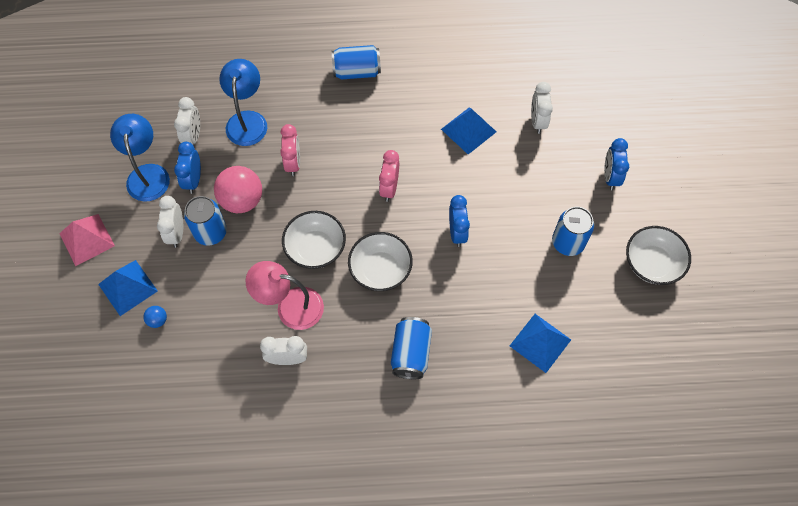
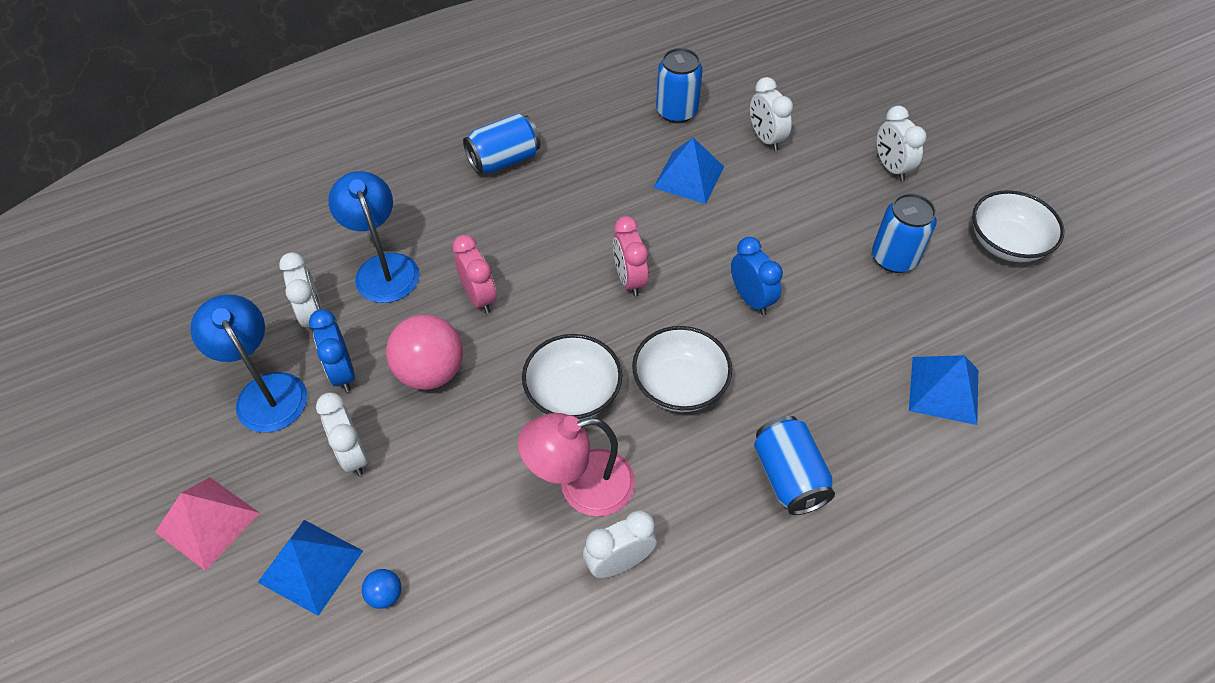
camera: 25 degrees left, 10 degrees down
(210, 232) = (405, 433): blue can -> blue can (676, 112)
(610, 177) = (891, 168): blue clock -> white clock

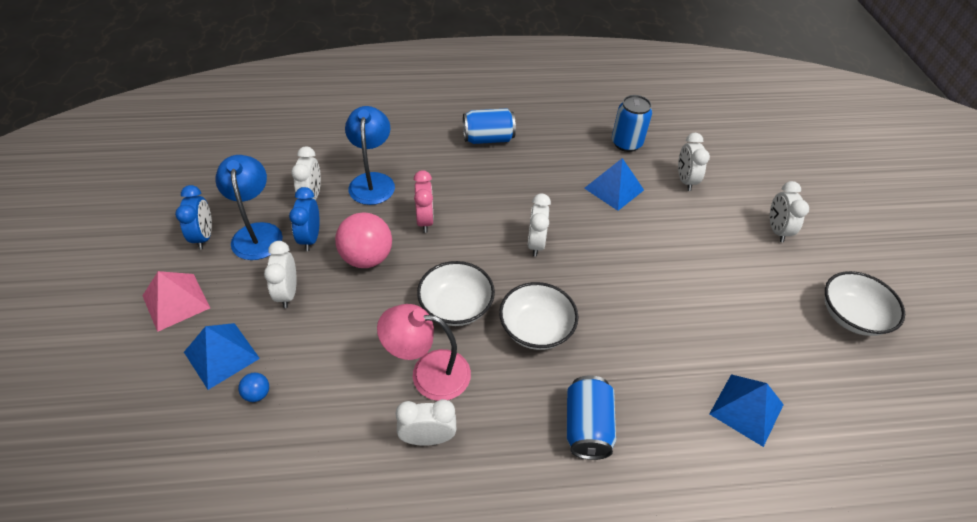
camera: 20 degrees right, 5 degrees down
(629, 279) = (535, 244): pink clock -> white clock
(751, 299) = (620, 287): blue clock -> blue clock (204, 236)
(894, 258) = (749, 296): blue can -> none

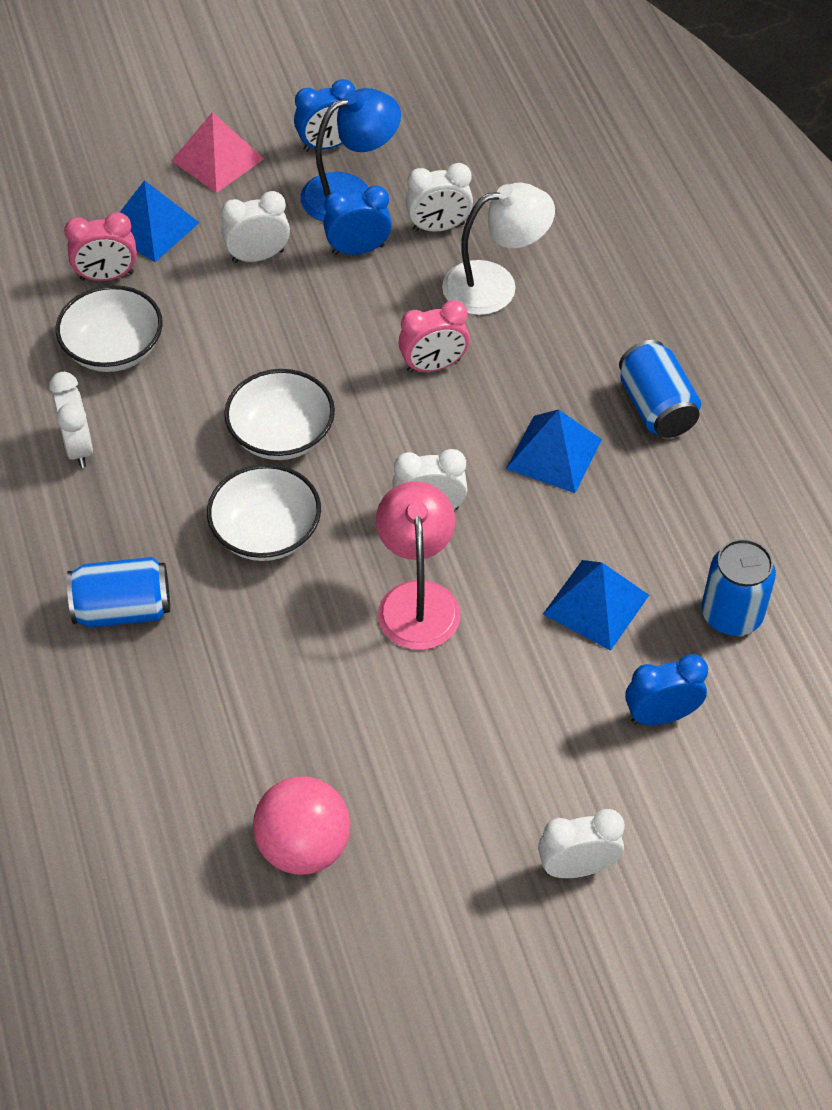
camera: 80 degrees right, 5 degrees up
(257, 394) = (107, 276): blue ball -> pink clock
(367, 258) = (340, 318): pink ball -> pink ball (304, 846)
(372, 181) = (495, 285): blue lamp -> white lamp
(428, 373) = (168, 428): pink lamp -> pink lamp (417, 599)
(685, 180) = (661, 715): white clock -> blue clock
(746, 409) = (186, 802): blue pyramid -> blue pyramid (554, 454)
(851, 316) = (401, 973): white bowl -> white bowl (114, 349)

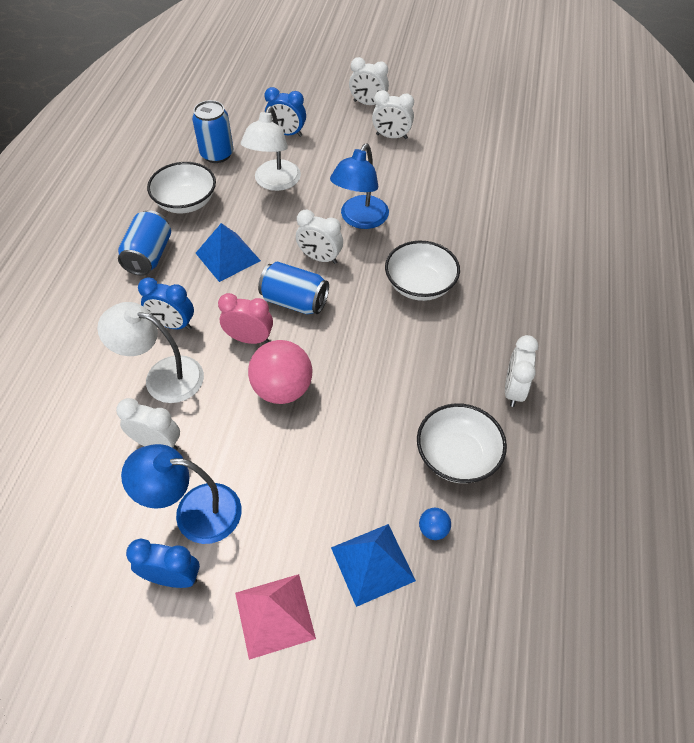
camera: 150 degrees left, 0 degrees up
(107, 276) = (433, 529): pink clock -> blue ball
(123, 609) = (524, 279): blue can -> blue can (294, 301)
(258, 256) = (305, 486): white clock -> white clock (391, 136)
(281, 435) = (375, 338): white bowl -> white bowl (186, 202)
(304, 846) = (481, 150): pink ball -> pink ball (282, 389)
(358, 250) = (229, 453): blue clock -> blue clock (173, 324)
(417, 599) = (360, 219): pink lamp -> blue lamp
(596, 604) = (274, 182): blue pyramid -> white lamp

